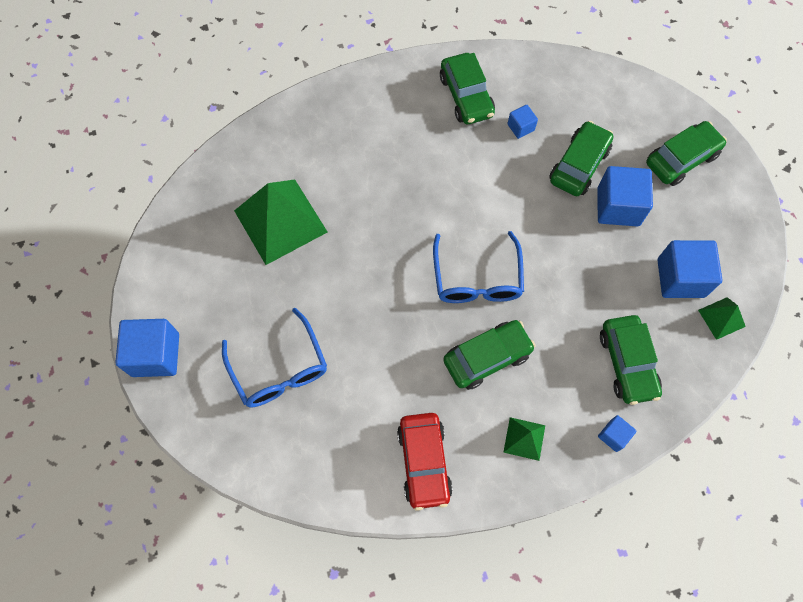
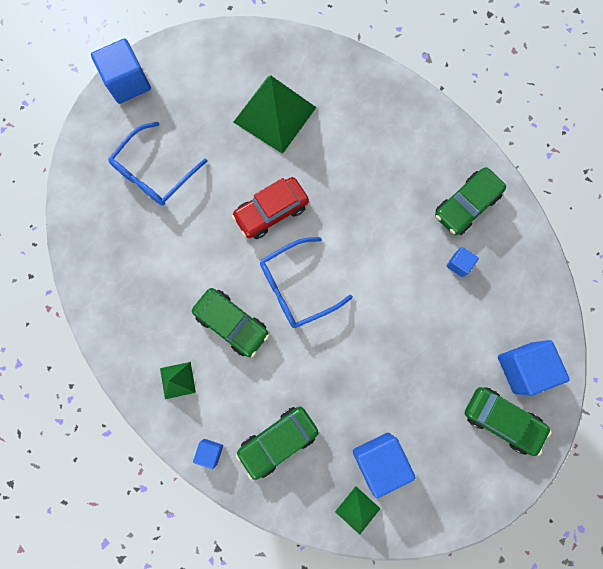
camera: 65 degrees right, 10 degrees up
(424, 462) = (127, 311): red car -> red car (271, 212)
(579, 165) = (447, 329): green car -> none
(618, 206) = (422, 379): blue cube -> blue cube (522, 368)

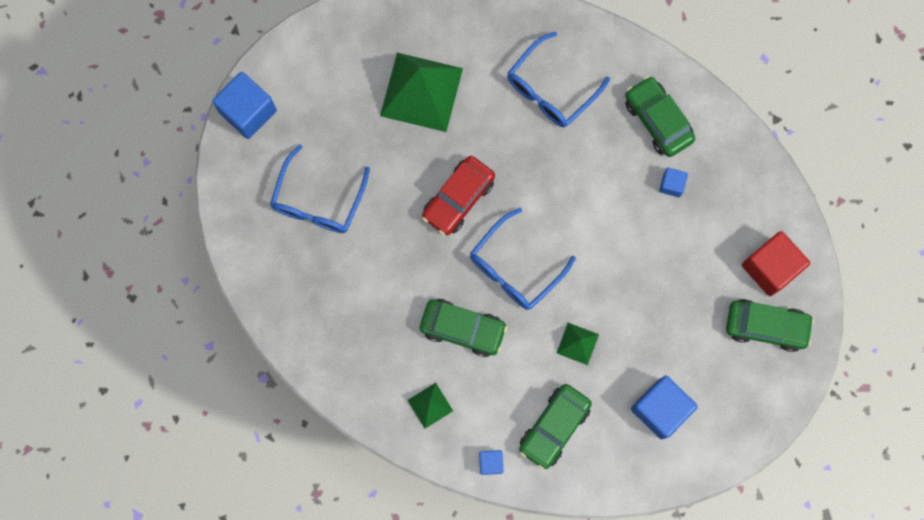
camera: 20 degrees left, 0 degrees up
(357, 510) = (656, 464): green pyramid -> green pyramid (577, 343)
(383, 148) = (551, 89): none -> blue glasses
(466, 205) = (657, 120): green car -> green car turned 120 degrees clockwise
(522, 368) = (770, 267): blue cube -> red cube

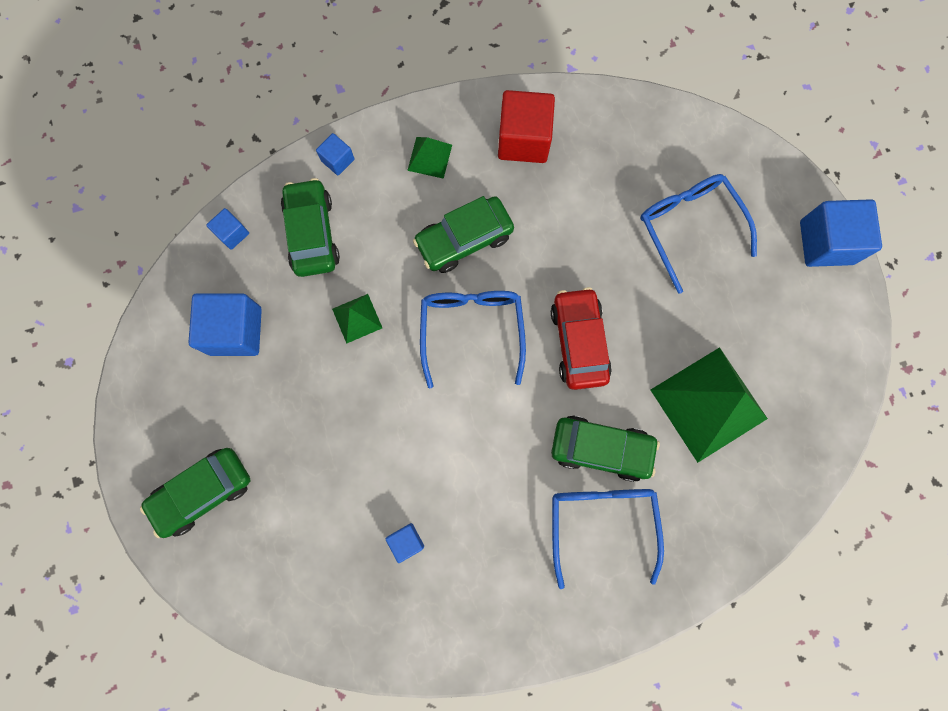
camera: 135 degrees right, 0 degrees up
(605, 478) = (232, 233): none -> blue cube
(657, 120) = (477, 592): green car -> green car (601, 449)
(770, 267) = (245, 551): red cube -> red cube (523, 140)

